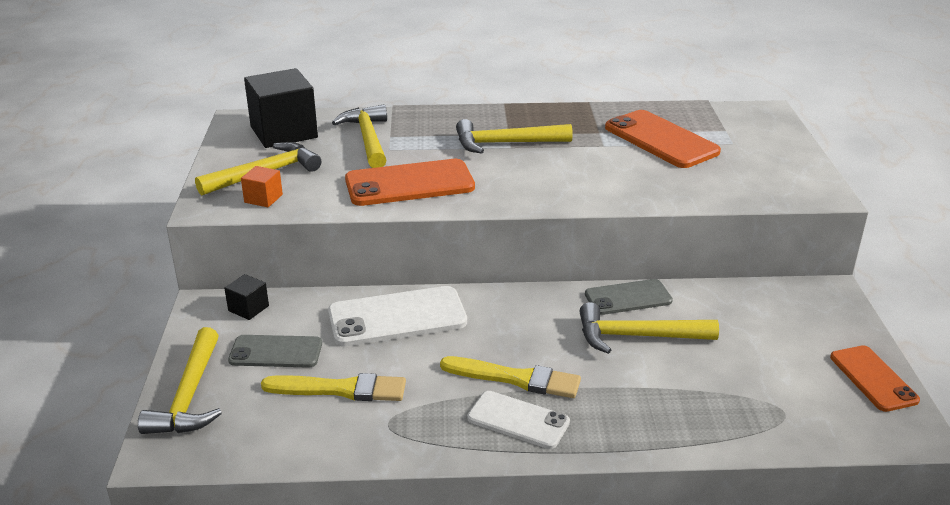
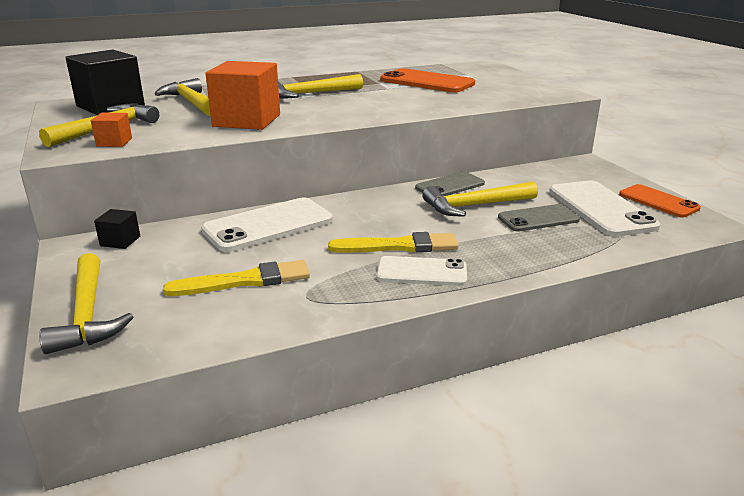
camera: 20 degrees left, 5 degrees down
(276, 352) = (165, 266): grey phone -> grey phone (538, 219)
(409, 184) = (247, 120): orange phone -> orange cube
(787, 374) = (600, 209): none -> white phone

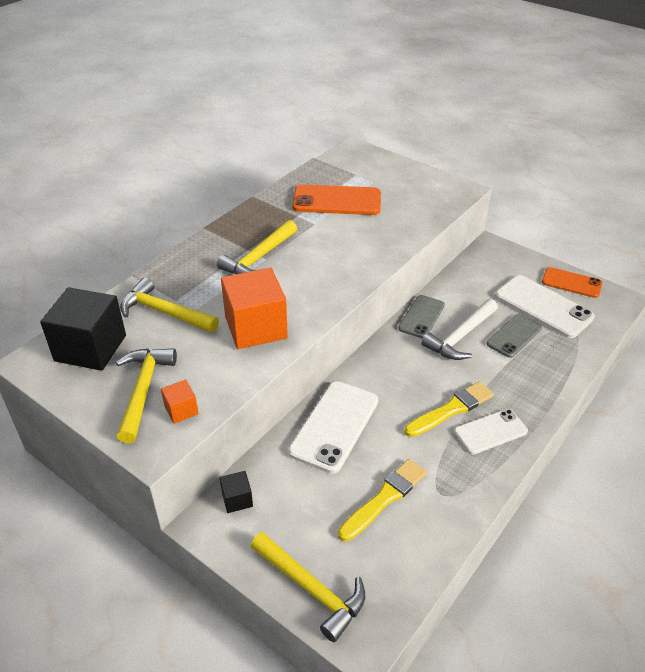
camera: 30 degrees left, 15 degrees up
(475, 206) = (460, 337): yellow hammer -> white hammer

